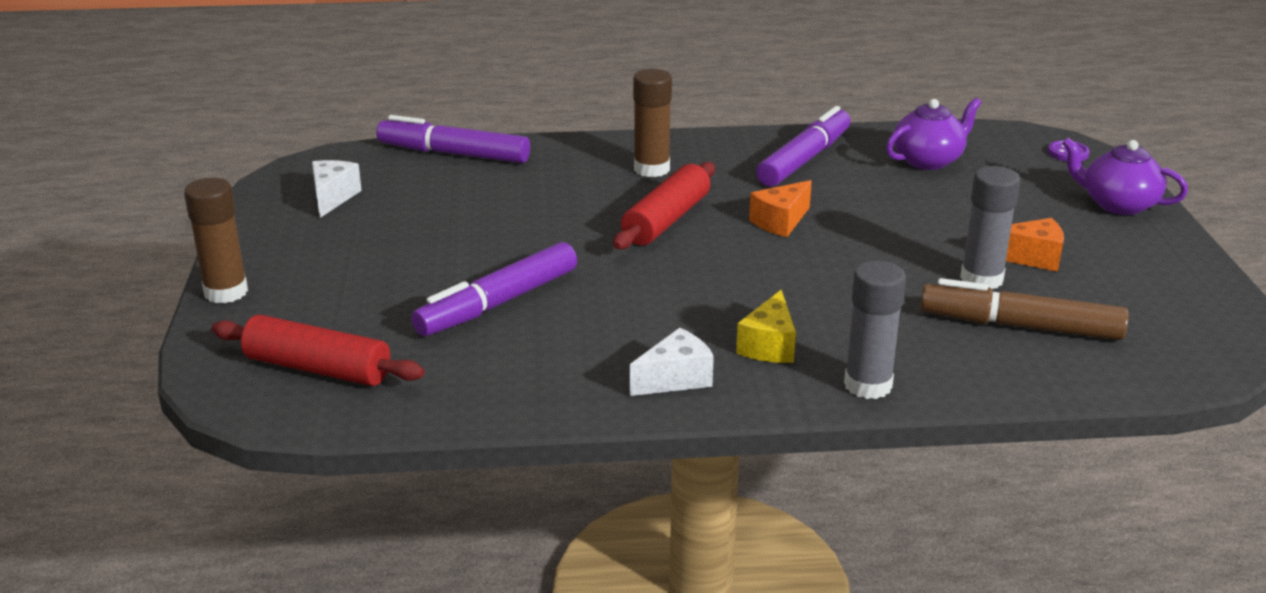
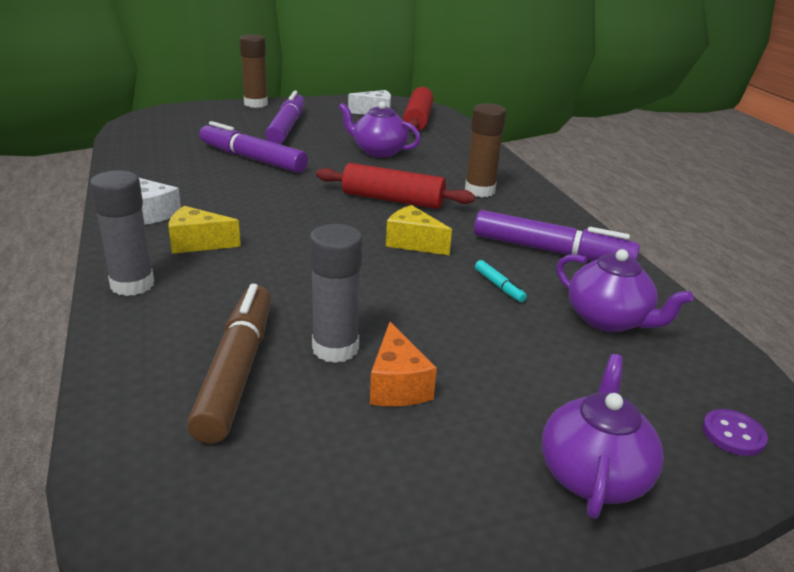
camera: 75 degrees right, 0 degrees up
(317, 368) = (175, 127): red rolling pin -> red rolling pin (418, 119)
(454, 154) = (457, 133): purple marker -> purple marker (287, 127)
(502, 212) = (378, 151): none -> purple teapot
(780, 222) = (413, 243): orange cheese -> yellow cheese
(872, 194) = (499, 286): none -> turquoise marker

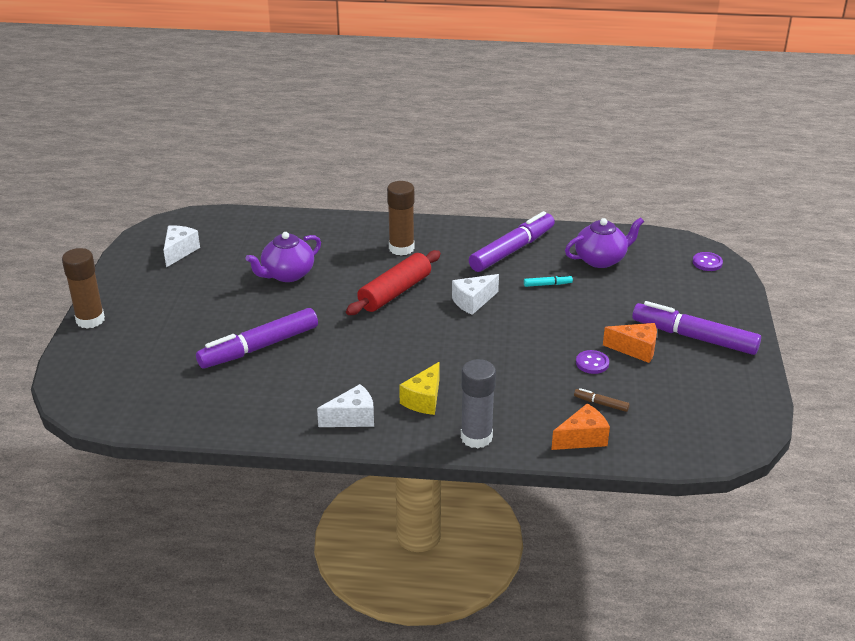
camera: 65 degrees left, 5 degrees up
(146, 365) = (582, 438): none -> orange cheese
(237, 370) = (601, 404): brown marker -> brown marker, size x0.41
(287, 127) = (184, 313): purple marker -> purple marker (694, 337)
(335, 348) = (592, 363): grey glue stick -> purple button
(413, 243) = (473, 301): yellow cheese -> white cheese
(418, 119) = (218, 233): red rolling pin -> none
(593, 474) = (721, 311): purple teapot -> none

